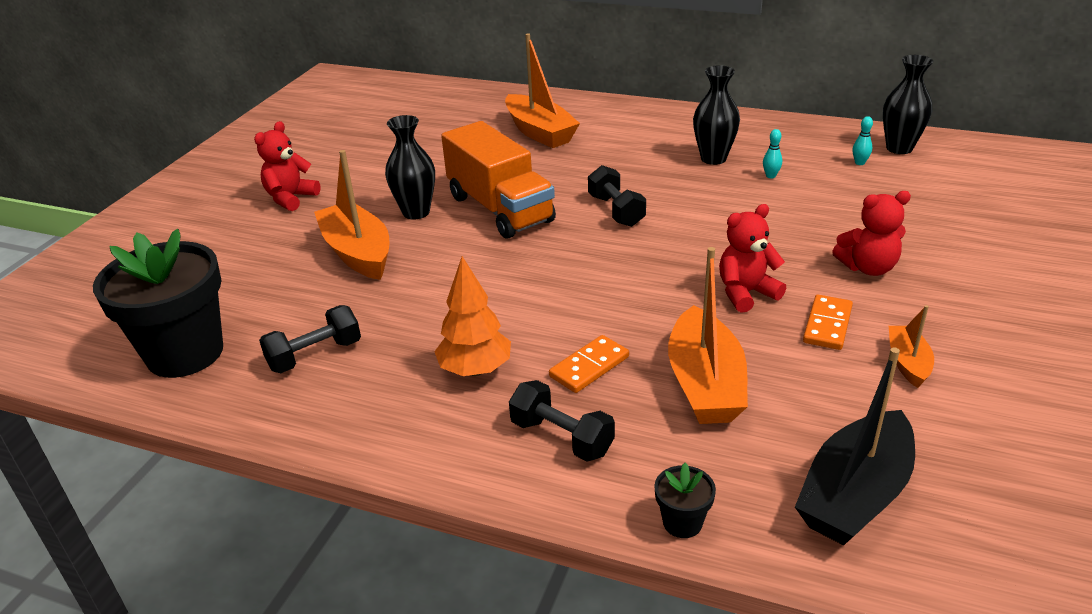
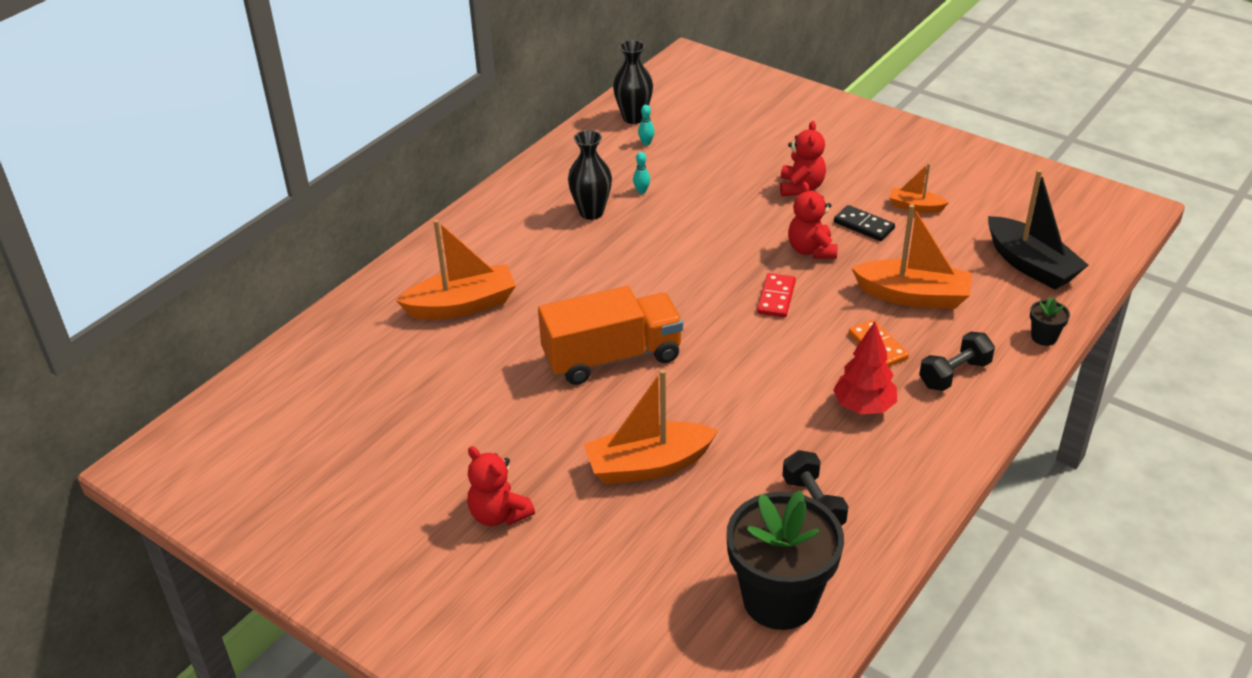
camera: 75 degrees left, 5 degrees up
(416, 212) = (587, 416): black vase -> none
(475, 370) = (863, 407): orange tree -> red tree
(616, 211) = (654, 287): black dumbbell -> none
(641, 283) = (776, 298): none -> red domino
(827, 325) = (864, 225): orange domino -> black domino

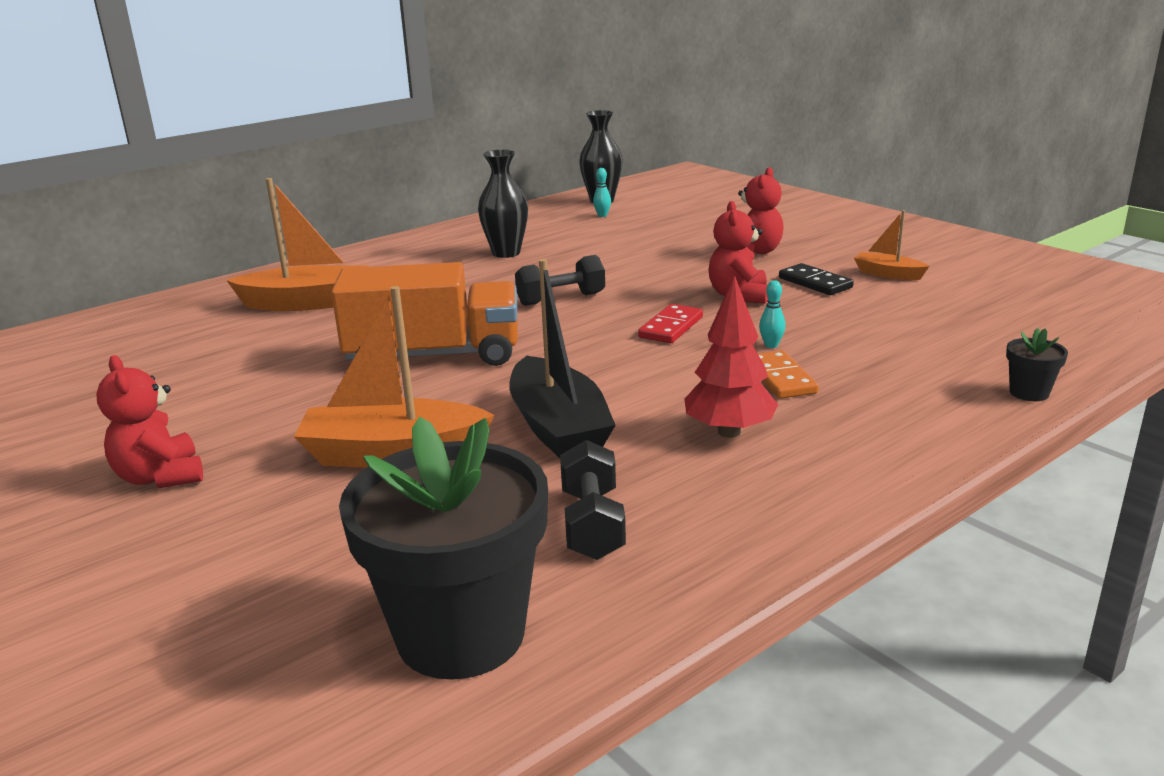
camera: 15 degrees right, 15 degrees down
(641, 191) = (572, 243): turquoise bowling pin -> turquoise bowling pin (771, 345)
(913, 296) = (852, 341): orange boat -> none
(954, 374) = (879, 414): black dumbbell -> black dumbbell (561, 299)
(1031, 265) = (1028, 329): black boat -> black boat (558, 428)

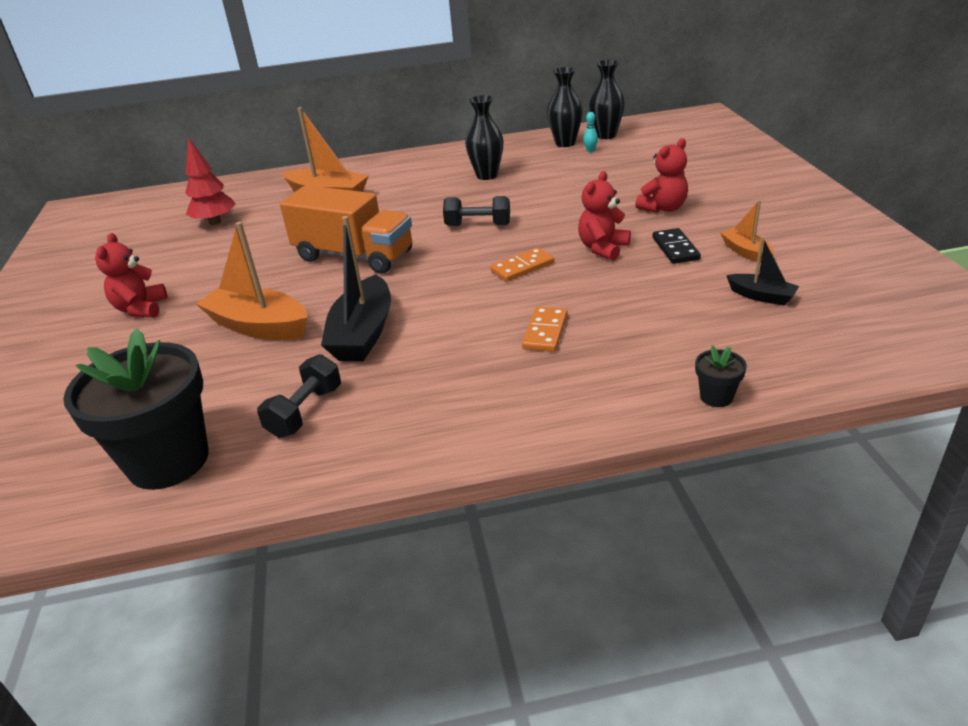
camera: 30 degrees right, 10 degrees up
(563, 213) = (565, 143): none -> black vase
(671, 327) = (522, 267): red domino -> orange domino
(729, 432) = (460, 367): red tree -> red tree (215, 222)
(771, 345) = (573, 300): turquoise bowling pin -> none
(952, 305) = (761, 296): none -> black boat

